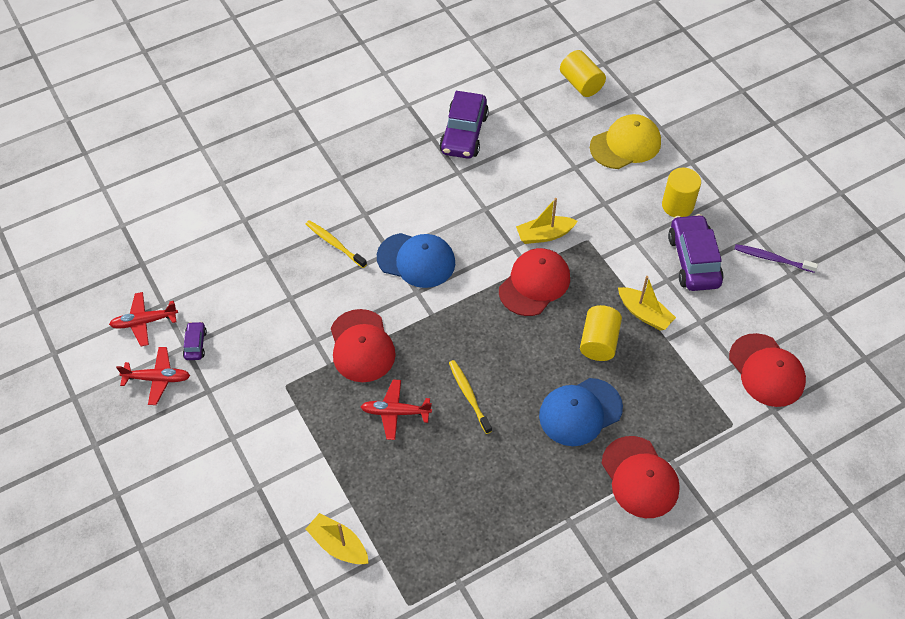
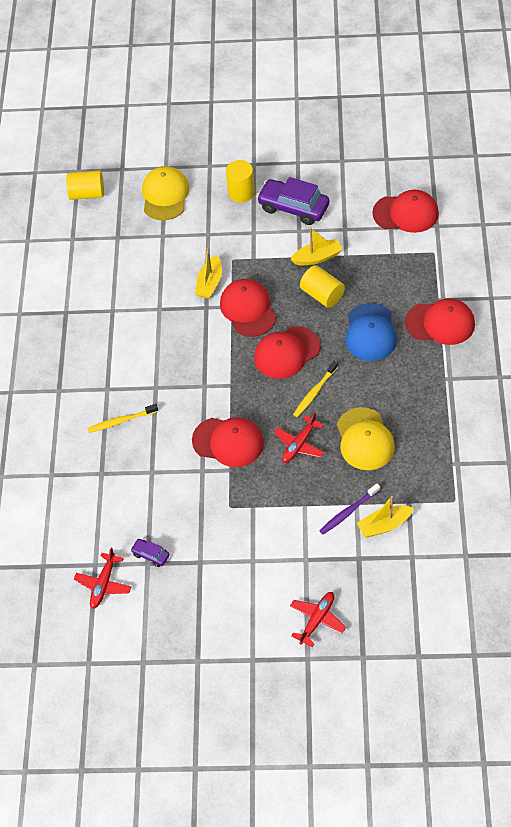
camera: 55 degrees left, 0 degrees up
(158, 379) = (165, 593): red plane -> red plane (317, 620)
(416, 260) = (175, 373): blue cap -> none
(438, 473) = (365, 439): none -> yellow cap
(464, 134) = (78, 289): purple car -> none
(468, 395) = (314, 392): yellow toothbrush -> yellow toothbrush turned 60 degrees counterclockwise
(503, 345) = (286, 353): none -> red cap
(772, 258) = (322, 164): purple toothbrush -> purple toothbrush (348, 512)

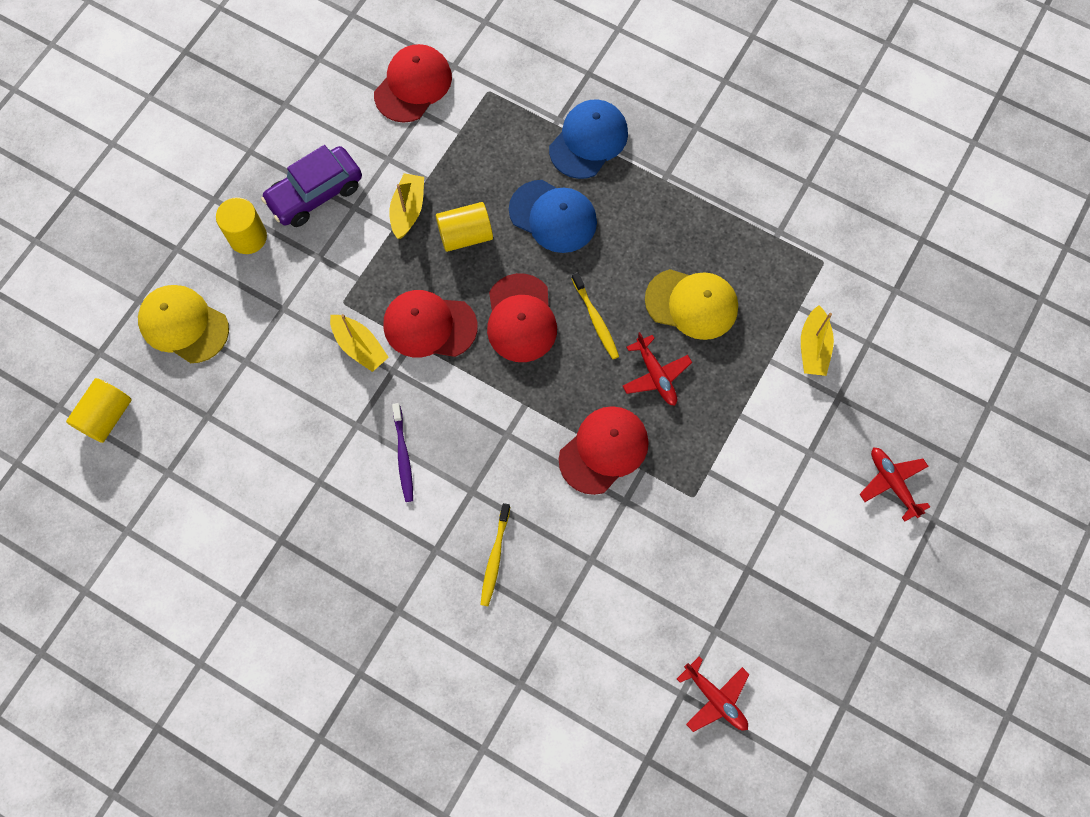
camera: 65 degrees left, 15 degrees up
(150, 555) = (706, 621): purple car -> none
(348, 512) = (775, 374): purple toothbrush -> purple toothbrush (403, 456)
(440, 323) = (588, 141): red cap -> blue cap

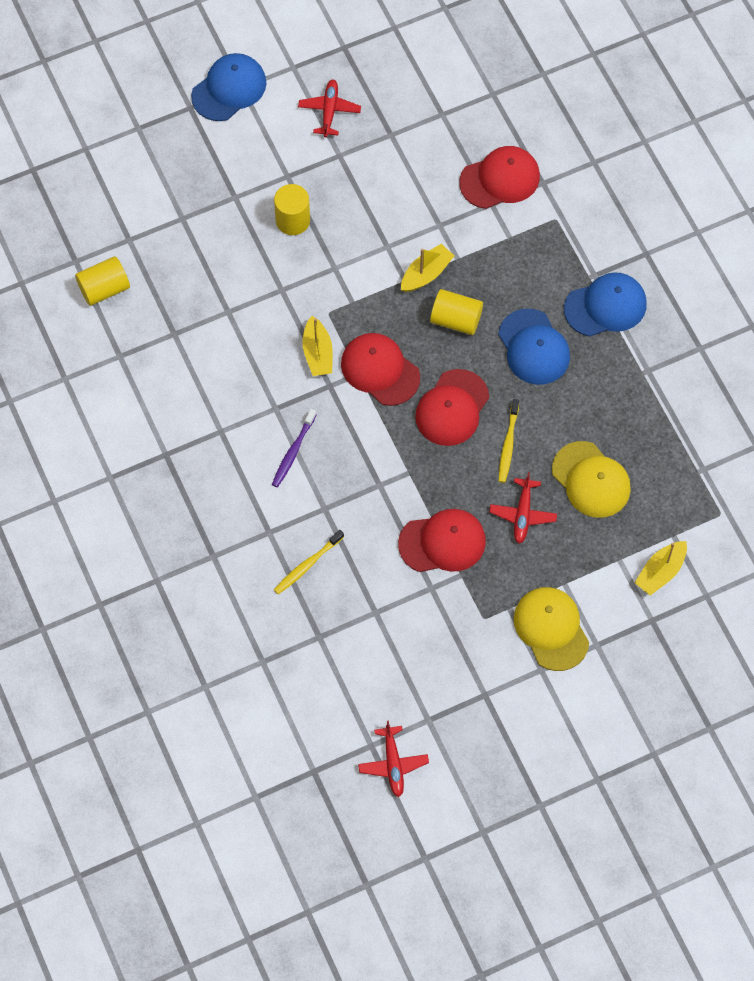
camera: 35 degrees right, 5 degrees down
(101, 152) = (229, 89): none -> blue cap
(183, 325) = (202, 257): yellow cap -> yellow cap (551, 629)
(315, 194) = (365, 218): purple car -> none
(892, 483) = (642, 707): red plane -> red plane (329, 111)

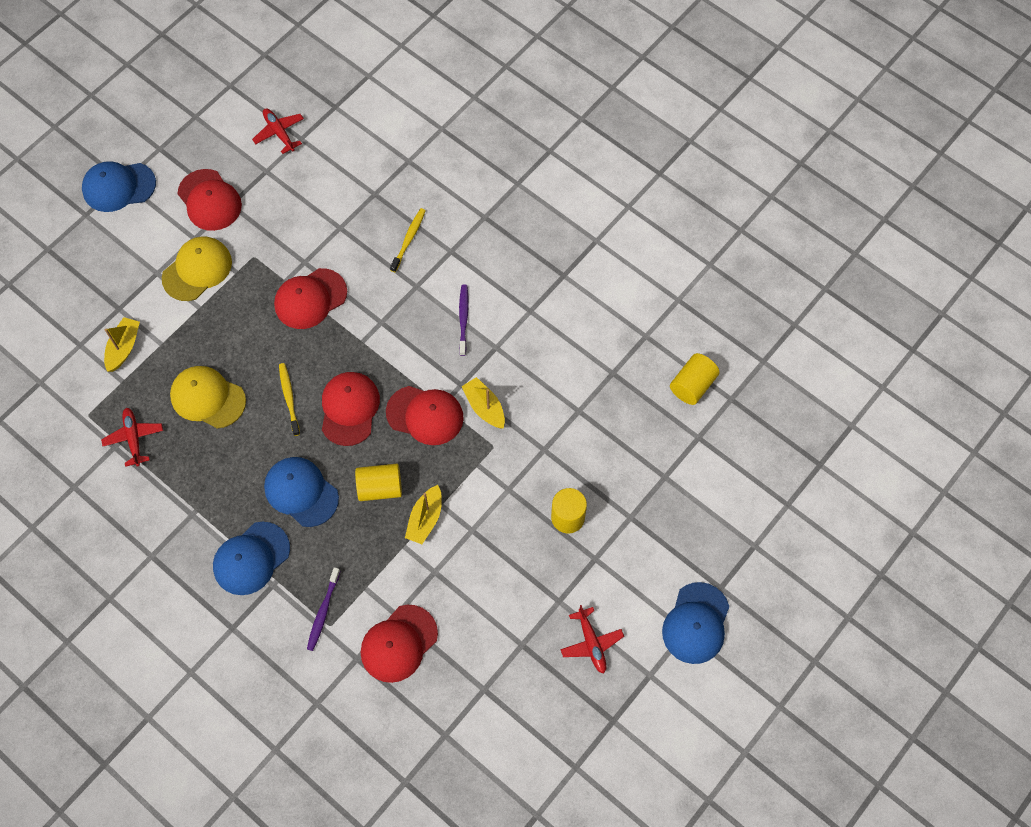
camera: 155 degrees right, 0 degrees up
(506, 710) = (209, 200): none -> red cap
(522, 514) = (254, 347): red plane -> red plane (134, 438)
(551, 629) = (197, 270): yellow cap -> yellow cap turned 90 degrees counterclockwise
(557, 232) = (323, 612): none -> purple toothbrush
(604, 773) = (119, 187): none -> blue cap

